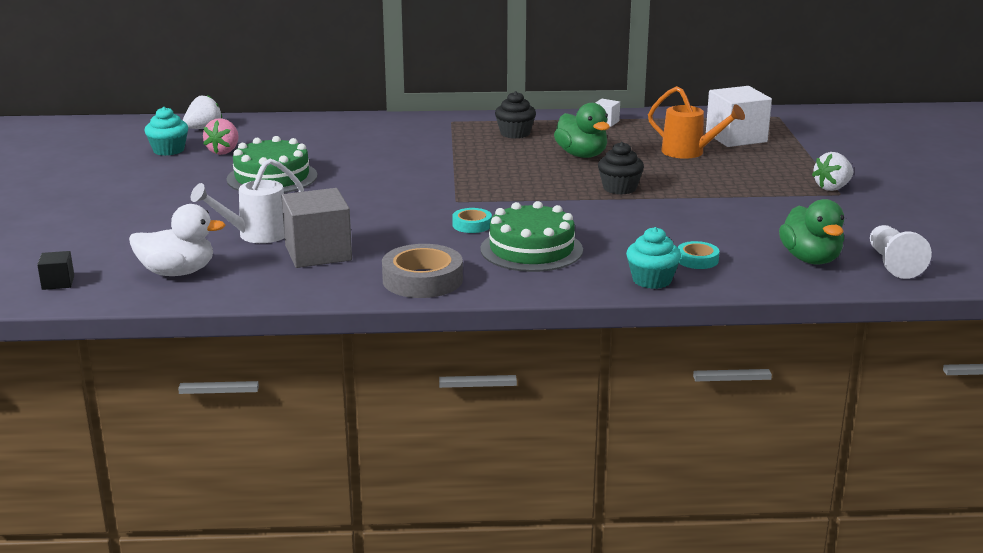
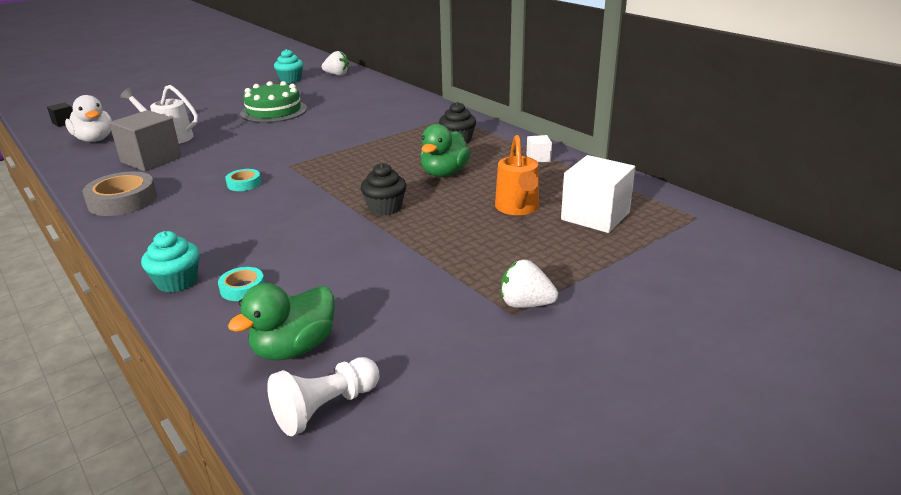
camera: 55 degrees right, 5 degrees up
(224, 151) = (305, 89): pink strawberry -> none
(531, 249) = (210, 216): green cake -> none

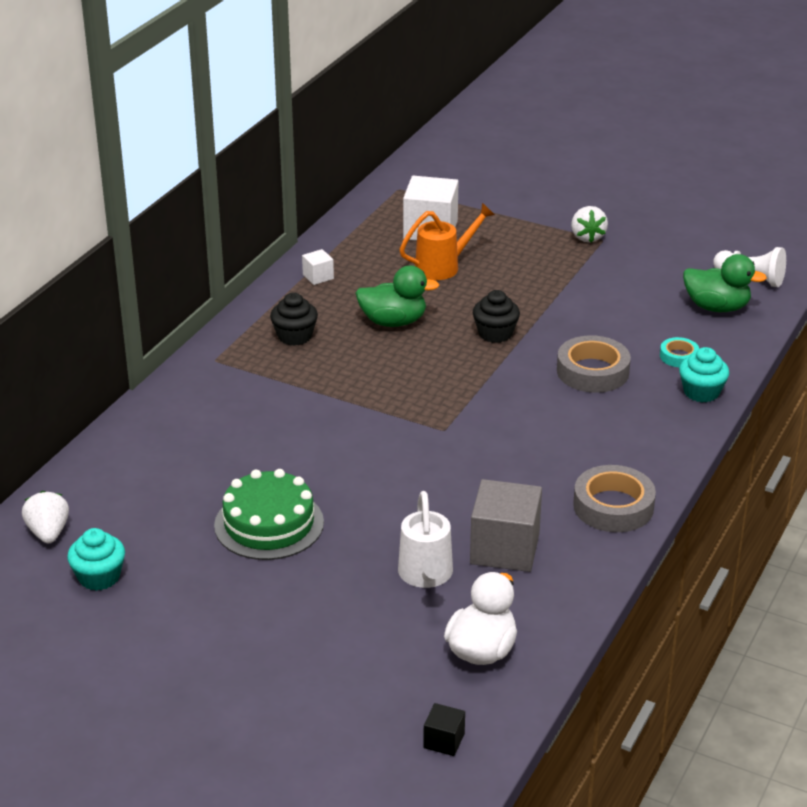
camera: 115 degrees left, 5 degrees up
(244, 183) = (511, 440): turquoise tape -> none
(279, 236) = (592, 371): none -> grey tape

